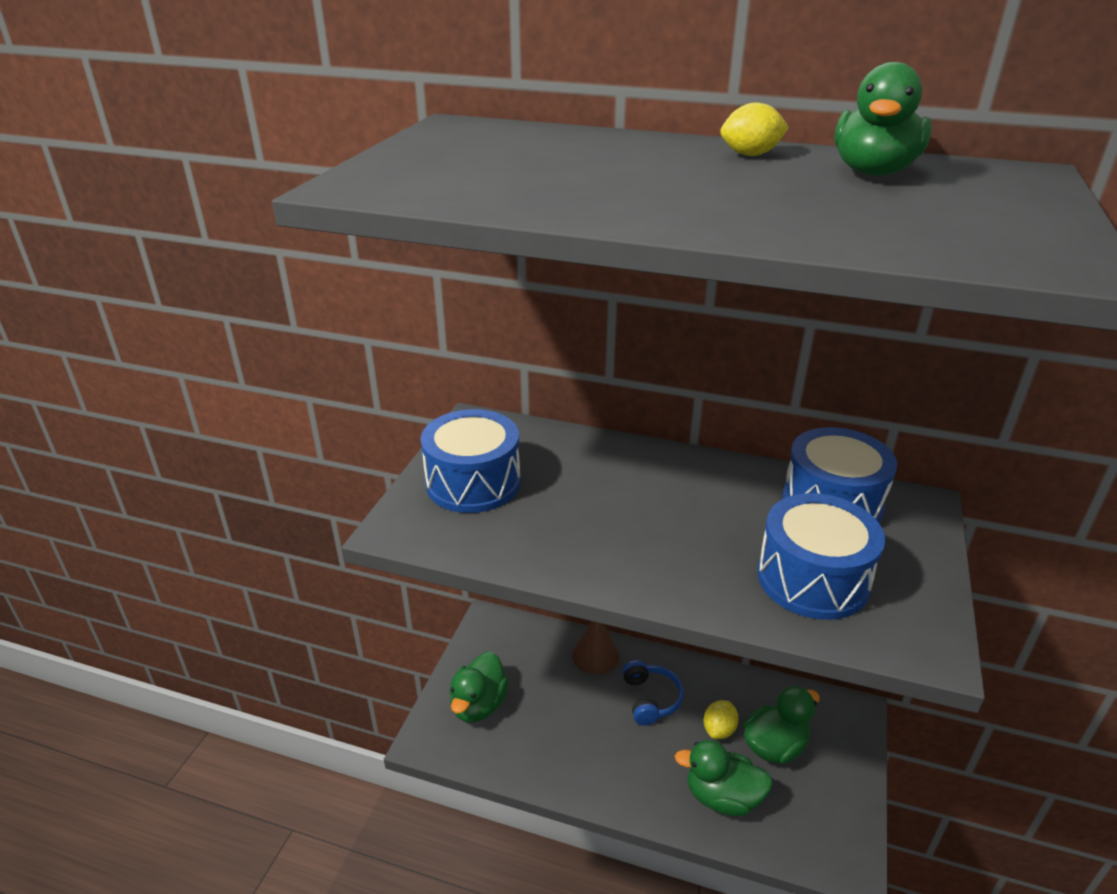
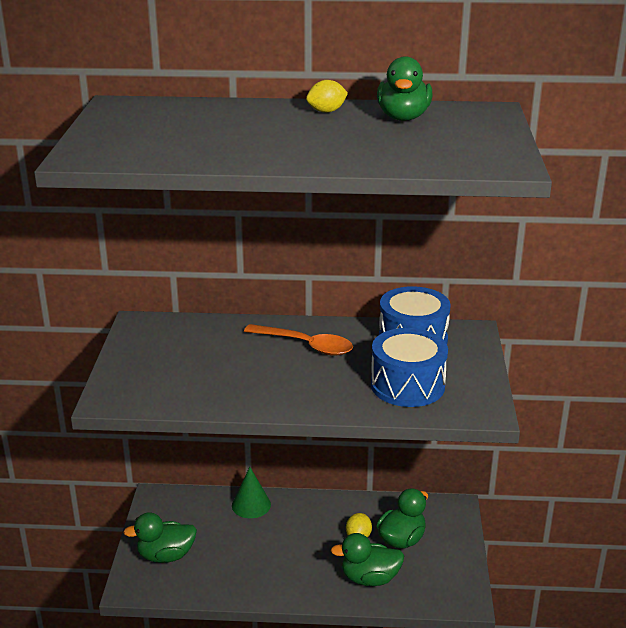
camera: 15 degrees left, 5 degrees down
(473, 482) = (153, 362): blue drum -> none
(478, 705) = (166, 555): green duck -> green duck turned 75 degrees clockwise
(595, 655) = (251, 505): brown cone -> green cone
(650, 699) = (302, 526): blue headphones -> none
(678, 489) = (305, 345): none -> orange spoon

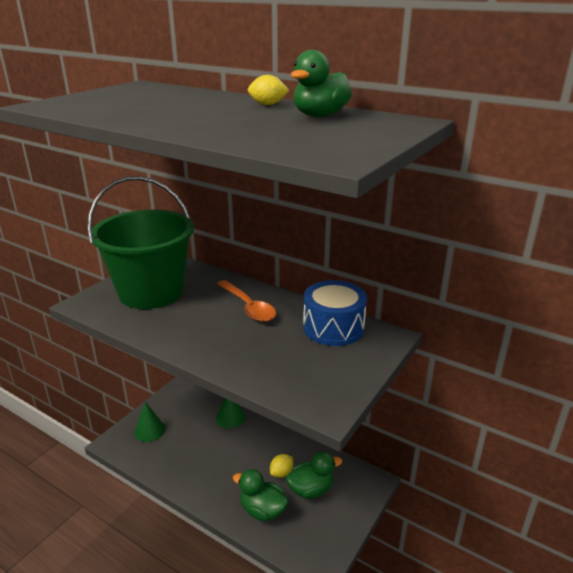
camera: 30 degrees right, 0 degrees up
(166, 555) = (149, 430): green duck -> green cone
(176, 362) = (151, 292): none -> green bucket
(407, 385) = (288, 363): blue drum -> none

